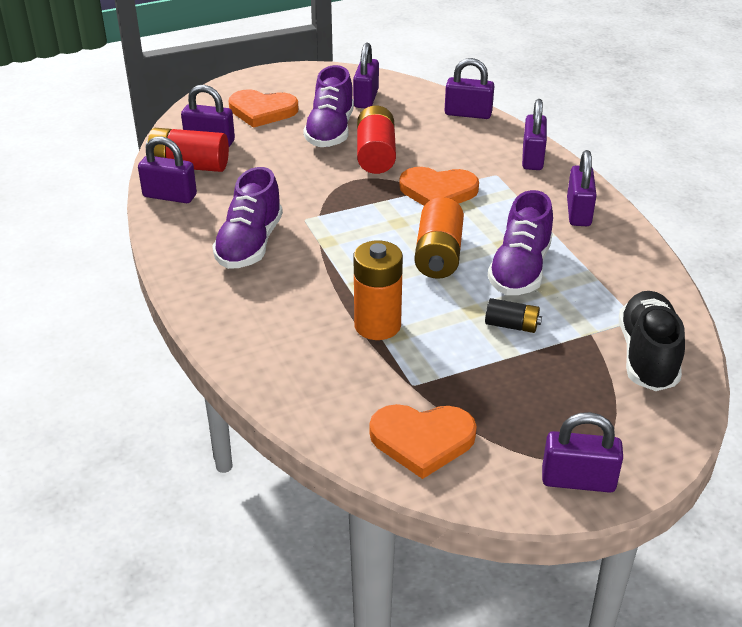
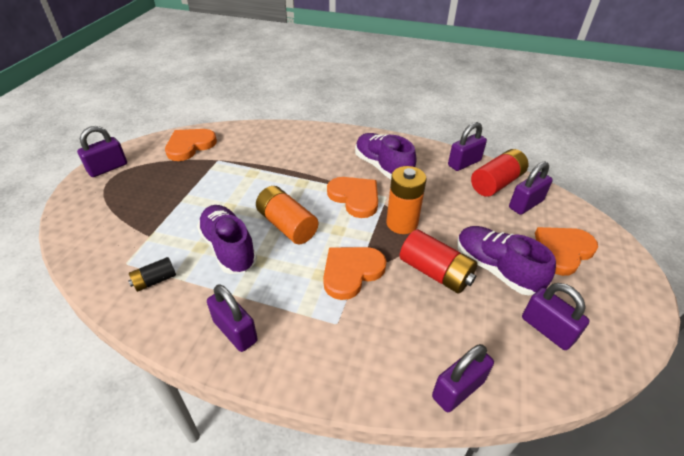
camera: 130 degrees right, 5 degrees up
(334, 236) = (355, 198): none -> orange heart
(377, 325) = (266, 171): orange battery -> orange battery (402, 223)
(511, 325) = (199, 212): black battery -> black battery (155, 280)
(532, 158) = (333, 371): purple padlock -> none
(647, 356) = (104, 243): black shoe -> none

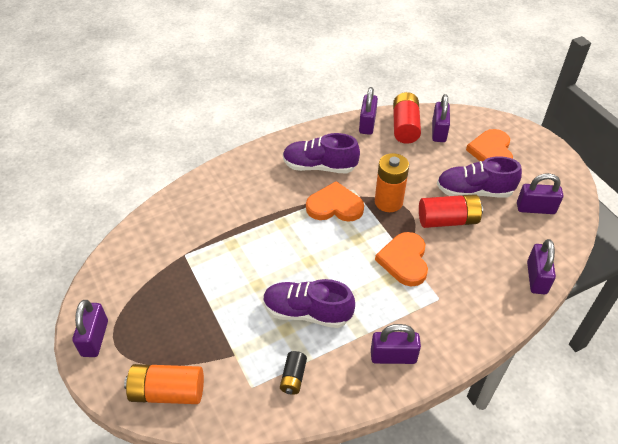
camera: 45 degrees left, 5 degrees up
(190, 146) = (137, 261): orange heart -> none
(287, 225) = (320, 263): orange battery -> orange battery (167, 392)

